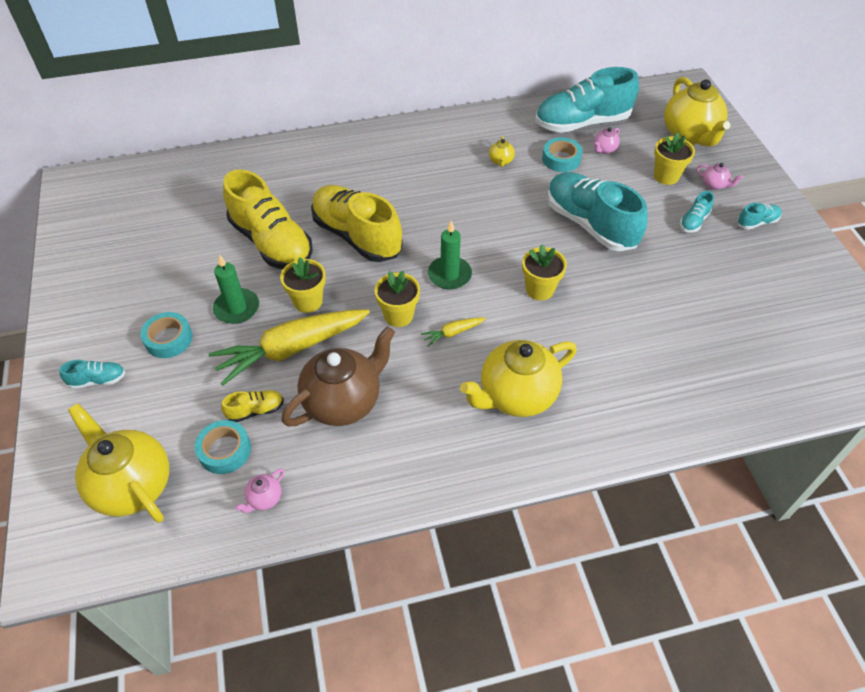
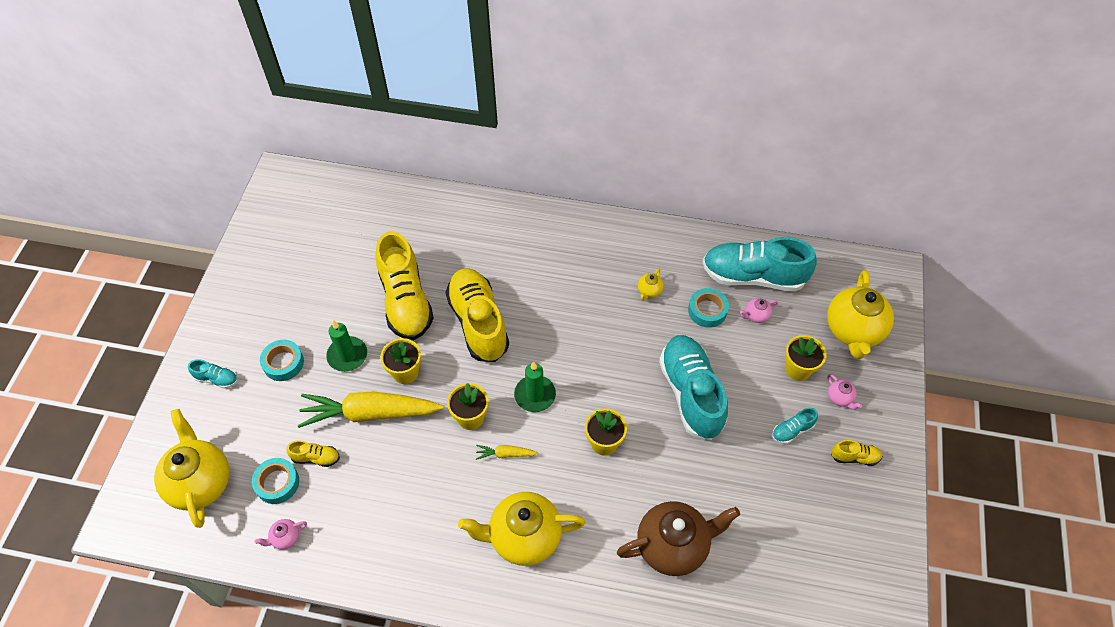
camera: 25 degrees right, 5 degrees up
(343, 401) = (385, 480): brown teapot -> brown teapot (673, 546)
(757, 222) = (854, 457): turquoise shoe -> yellow shoe

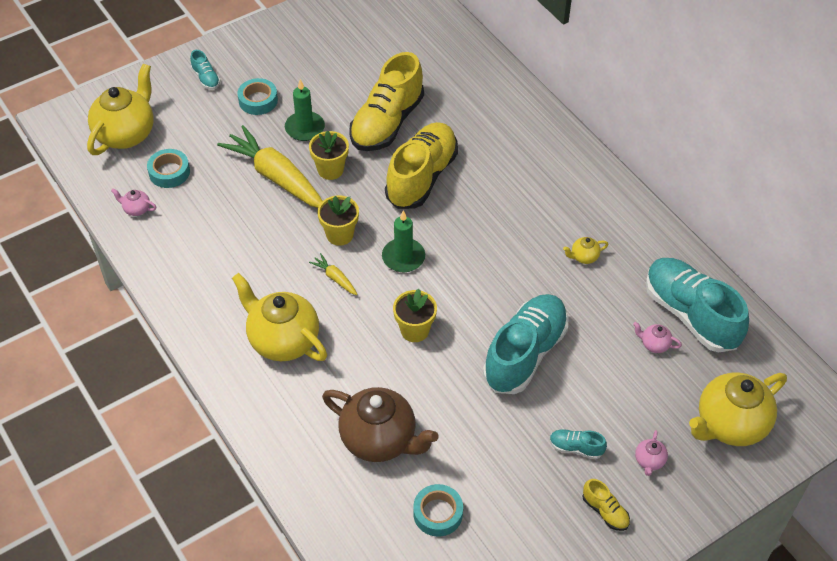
camera: 45 degrees right, 5 degrees down
(316, 458) = (210, 176): yellow shoe -> none
(707, 310) = (616, 308): turquoise tape -> turquoise tape (438, 513)
(798, 369) = (639, 411): yellow flower pot -> none

